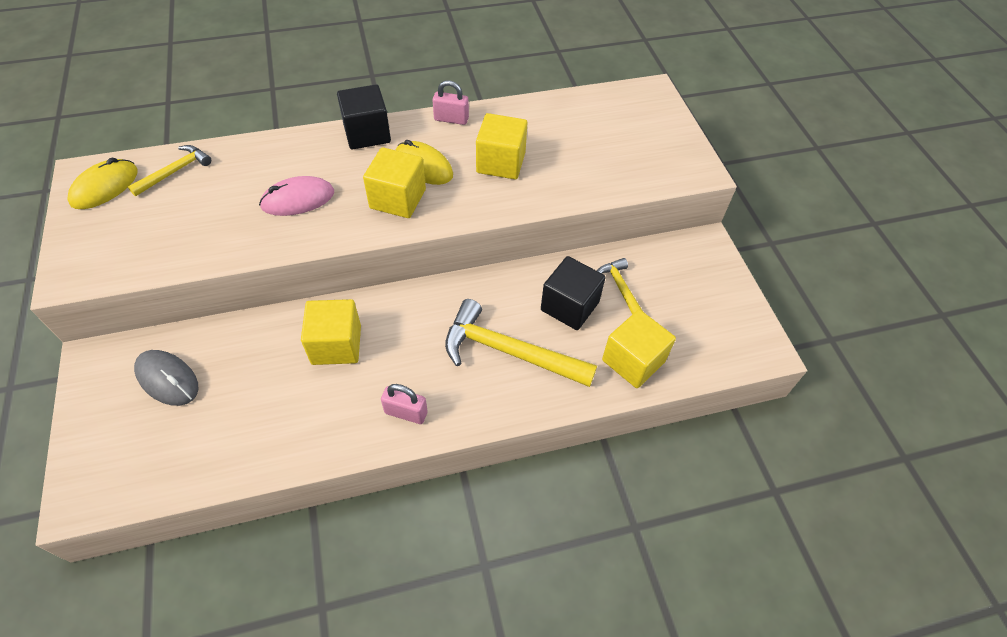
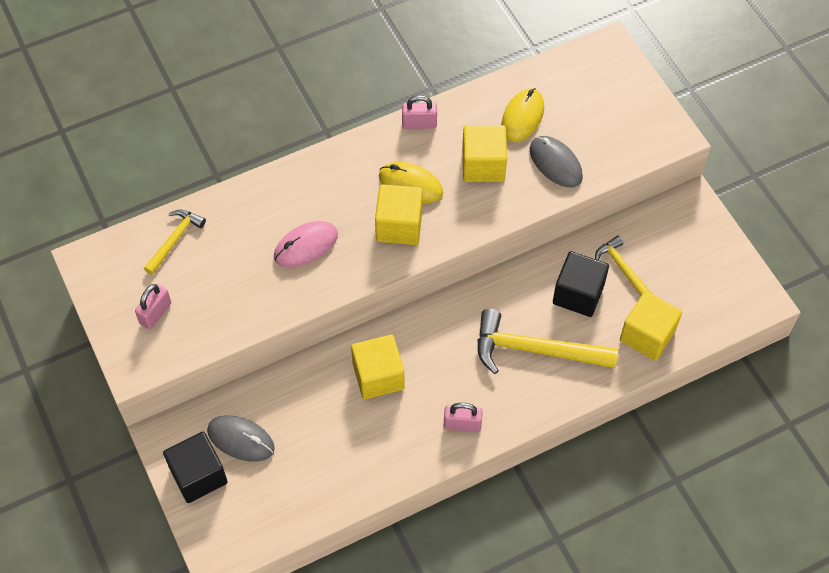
camera: 10 degrees left, 5 degrees up
(105, 187) = (116, 270): yellow mouse -> yellow mouse (522, 117)
(119, 231) = (155, 313): none -> pink padlock
(367, 133) = (342, 158): black cube -> black cube (198, 475)
(573, 173) = (555, 163): none -> grey mouse

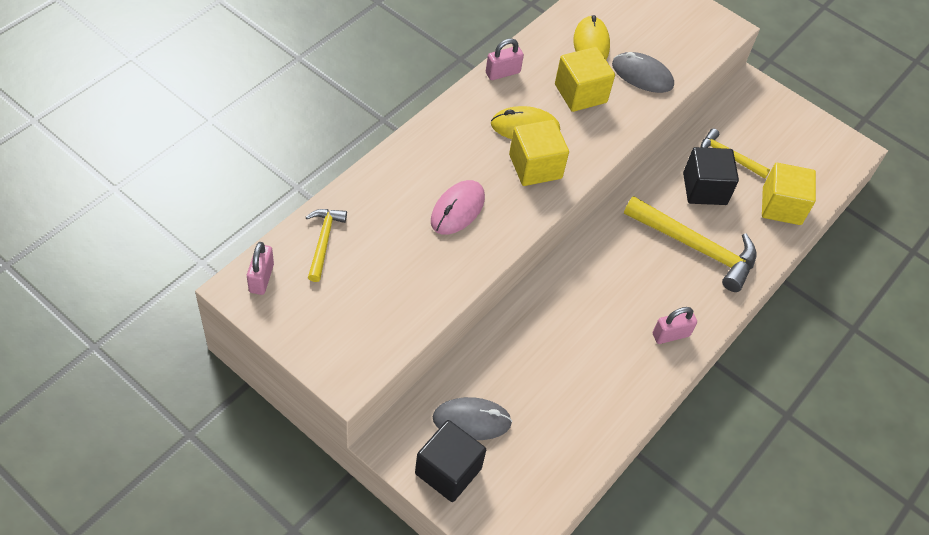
camera: 30 degrees left, 5 degrees down
(155, 313) = (341, 318): pink padlock -> pink padlock (261, 278)
(378, 376) = (570, 316): yellow cube -> none
(535, 350) = (696, 248): yellow hammer -> yellow hammer turned 135 degrees counterclockwise

